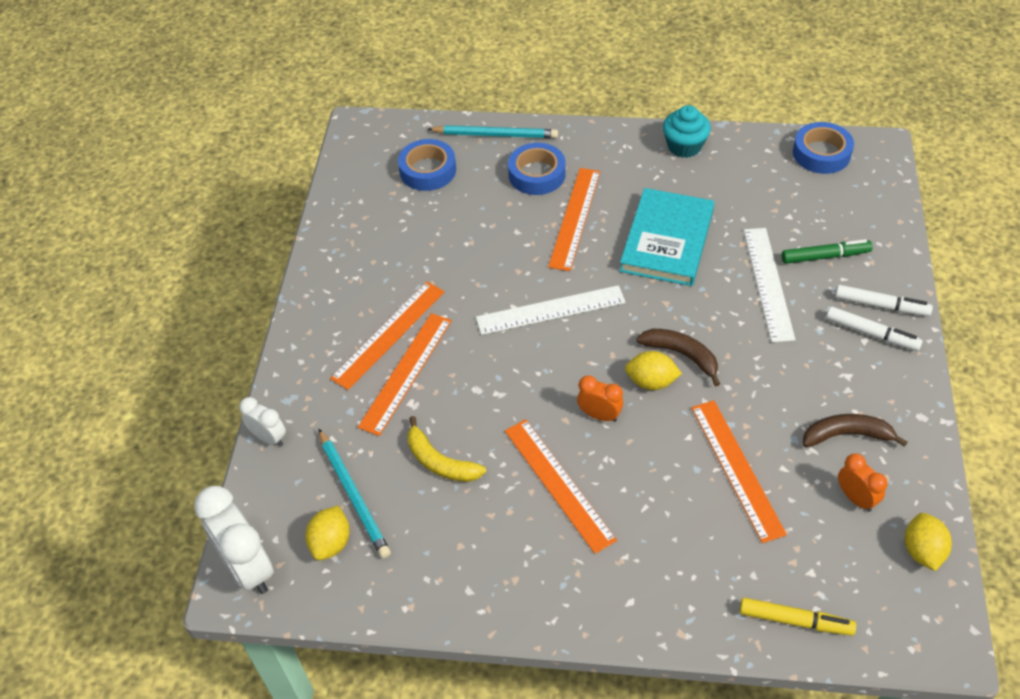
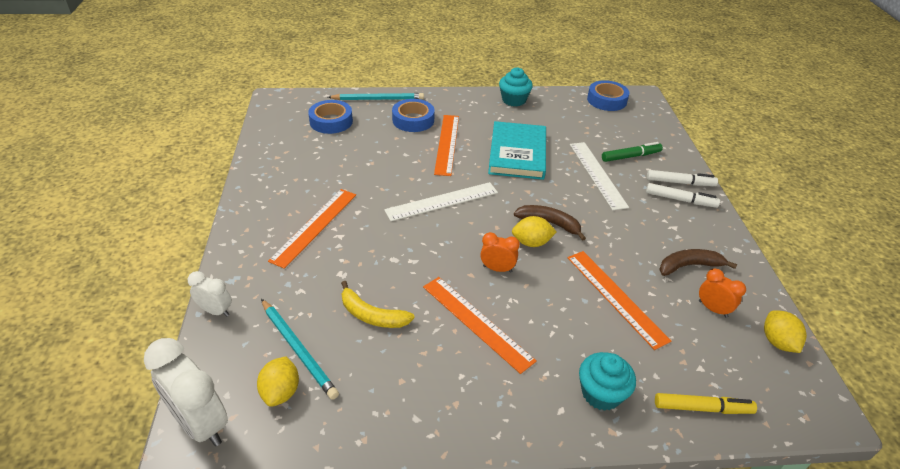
camera: 15 degrees left, 10 degrees down
(406, 372) = (333, 252): orange ruler -> none
(682, 588) = (601, 393): none -> turquoise cupcake

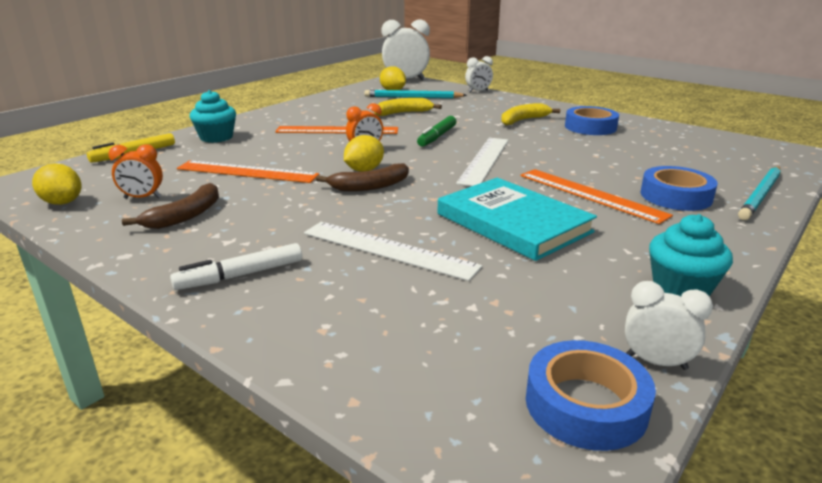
camera: 135 degrees right, 15 degrees down
(314, 226) = (523, 120): orange ruler -> yellow banana
(331, 121) = (711, 160): blue tape -> blue tape (590, 127)
(569, 95) = (656, 362): none -> white clock
(631, 156) = (376, 299): green marker -> green marker (437, 137)
(680, 183) = (258, 300): white marker -> none

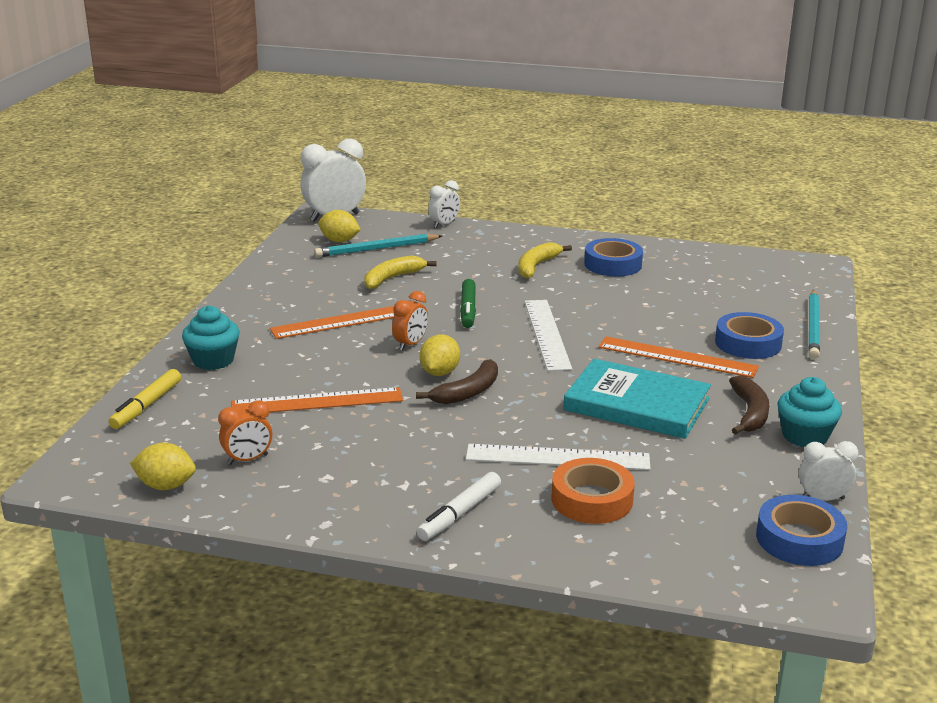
camera: 25 degrees left, 0 degrees up
(186, 216) = (325, 469): brown banana -> brown banana (750, 413)
(379, 294) = (592, 499): none -> orange tape

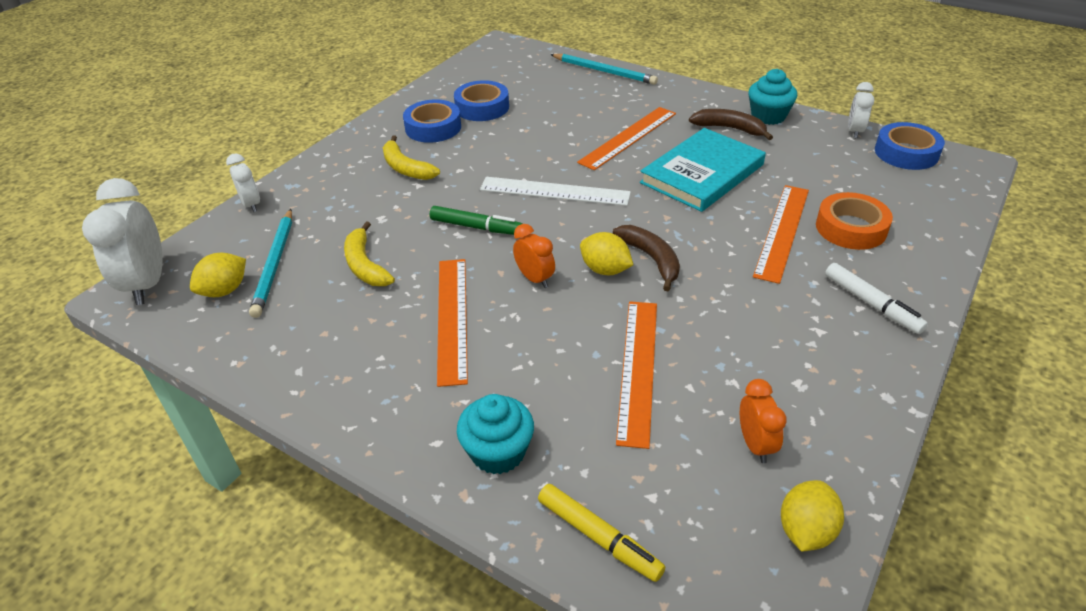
camera: 70 degrees left, 15 degrees up
(557, 457) = (782, 231): white ruler -> orange ruler
(748, 343) = (618, 102): blue tape -> blue tape (482, 107)

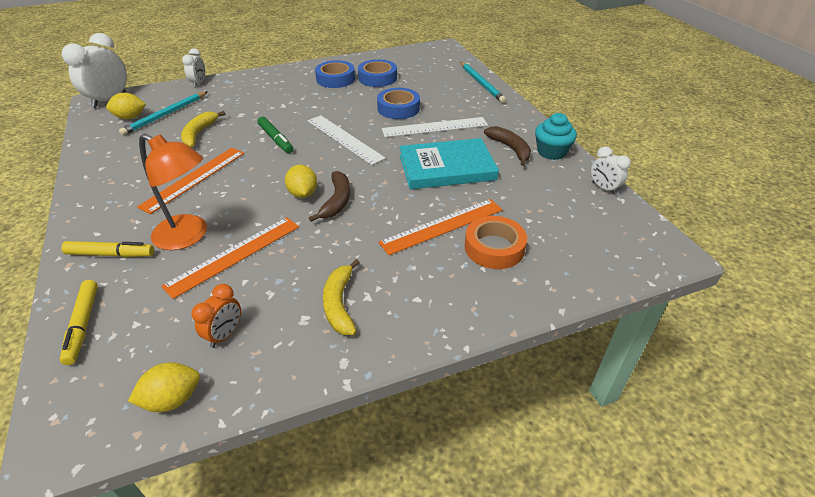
camera: 35 degrees right, 0 degrees up
(406, 168) = (290, 94): yellow banana -> yellow banana (339, 304)
(498, 452) = (111, 254): turquoise cupcake -> yellow marker
(535, 279) = (261, 180): orange clock -> none
(556, 380) = (189, 236): none -> orange lamp
(628, 137) = (435, 127): orange ruler -> white ruler
(854, 131) = (603, 188): white clock -> white clock turned 90 degrees counterclockwise
(871, 304) = (428, 302): white marker -> none
(906, 153) = (623, 220): blue tape -> blue tape (398, 108)

